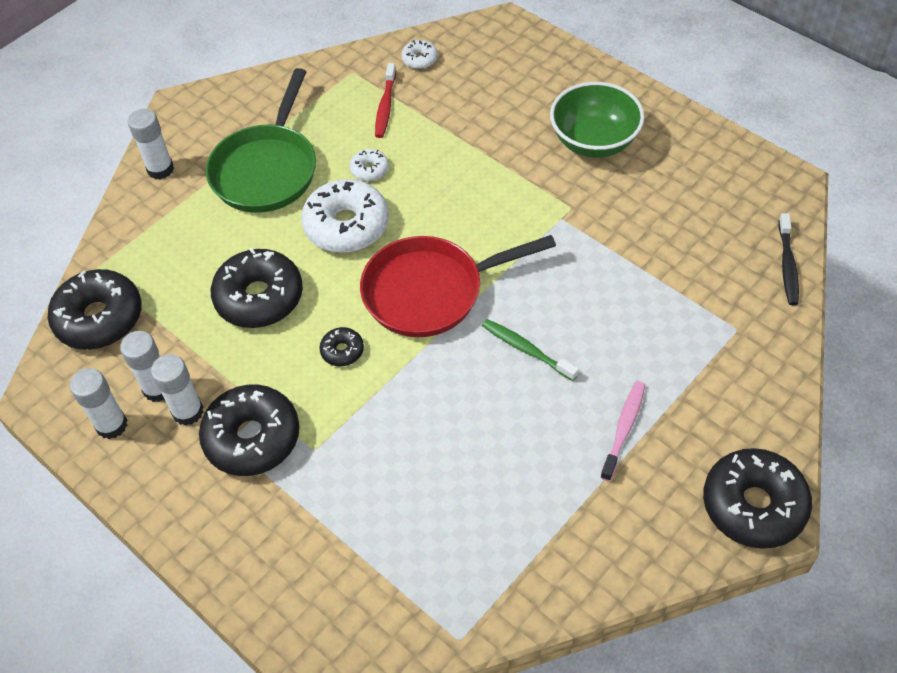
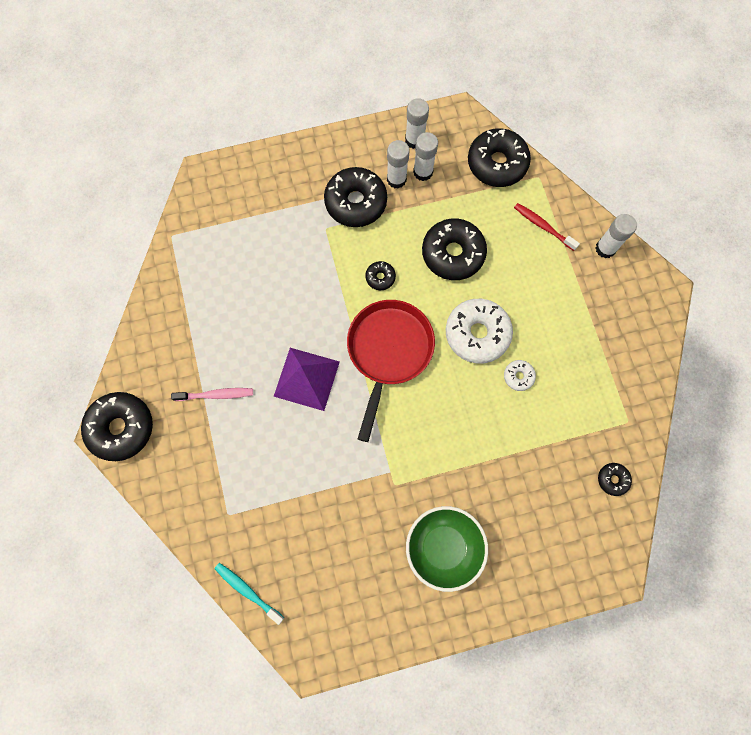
camera: 120 degrees right, 20 degrees up
(267, 170) = (562, 312): green pan -> none
(385, 106) = (575, 423): red toothbrush -> red toothbrush (543, 226)
(419, 59) = (612, 479): white donut -> black donut
(526, 349) = (306, 379): green toothbrush -> purple pyramid
(624, 429) = (216, 395): pink toothbrush -> pink toothbrush turned 60 degrees counterclockwise
(787, 265) = (247, 591): black toothbrush -> turquoise toothbrush

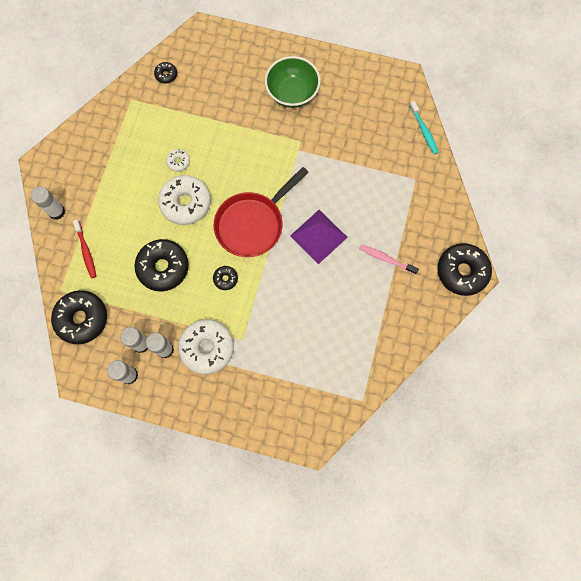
camera: 150 degrees left, 0 degrees up
(356, 202) = (207, 348): black donut -> white donut

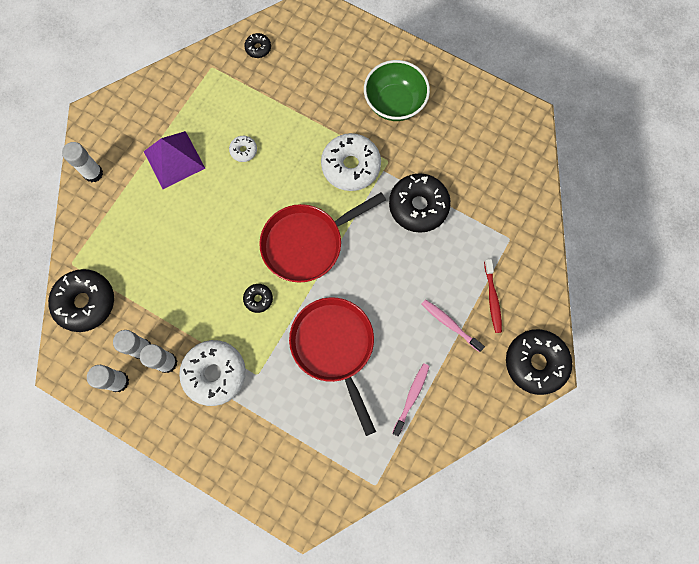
camera: 15 degrees right, 0 degrees up
(86, 251) = (112, 227): red toothbrush -> red toothbrush (492, 299)
(163, 267) = (192, 267): black donut -> black donut (418, 206)
(186, 203) = (238, 200): white donut -> white donut (351, 166)
(298, 301) = (334, 347): none -> red pan
(318, 236) = (378, 277): purple pyramid -> purple pyramid (174, 159)
(371, 324) = (411, 397): none -> pink toothbrush
(424, 131) = (535, 184): turquoise toothbrush -> none

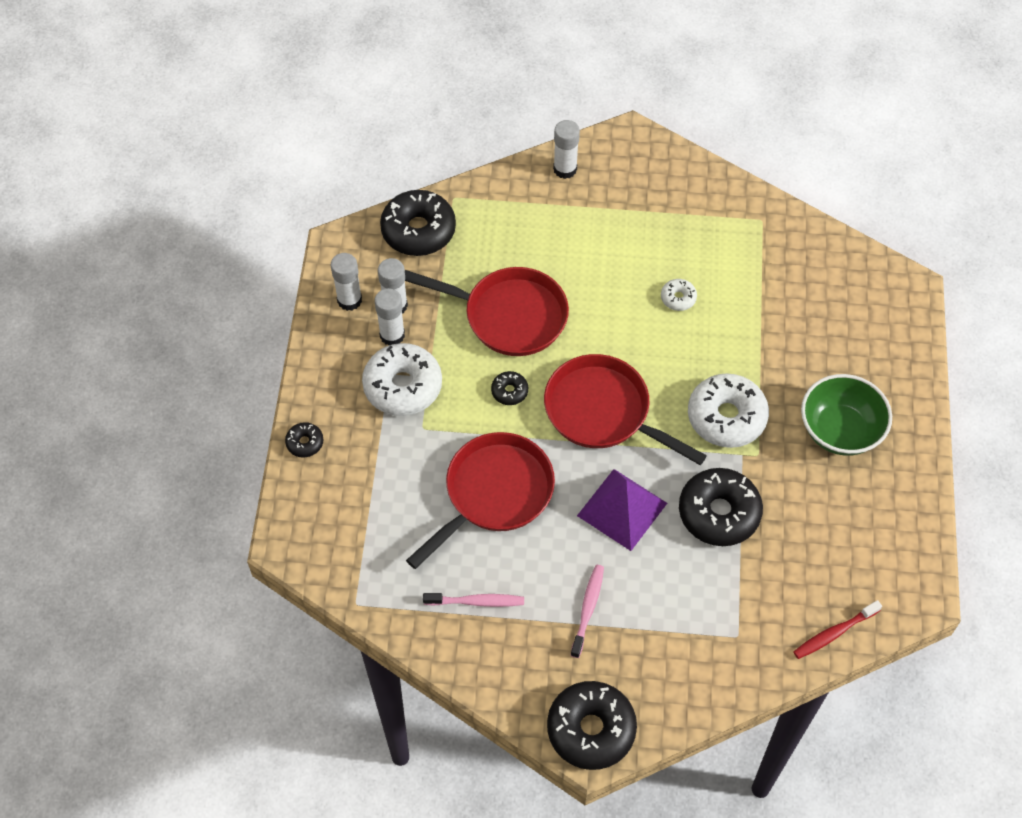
camera: 65 degrees right, 15 degrees down
(174, 159) = (626, 236): purple pyramid -> purple pyramid (622, 509)
(196, 270) = (509, 316): none -> red pan
(258, 48) = (816, 255): black donut -> black donut (305, 443)
(492, 299) = (646, 646): red toothbrush -> red toothbrush (834, 633)

